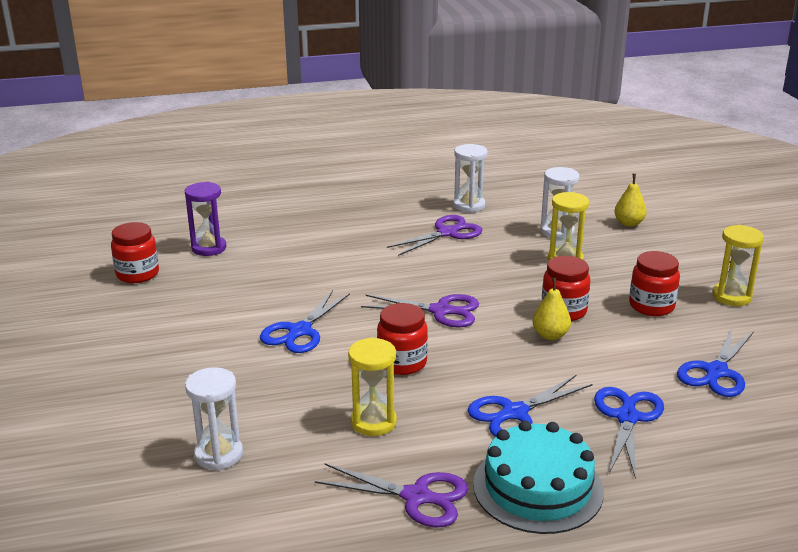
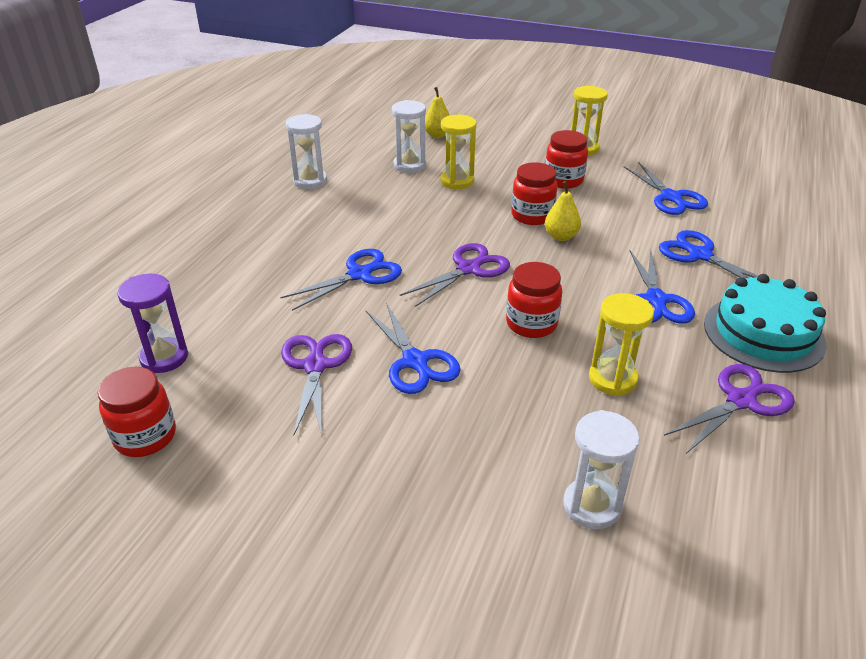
camera: 55 degrees left, 10 degrees up
(374, 272) = (359, 274): none -> blue scissors
(447, 233) = (342, 211): purple scissors -> purple scissors (315, 366)

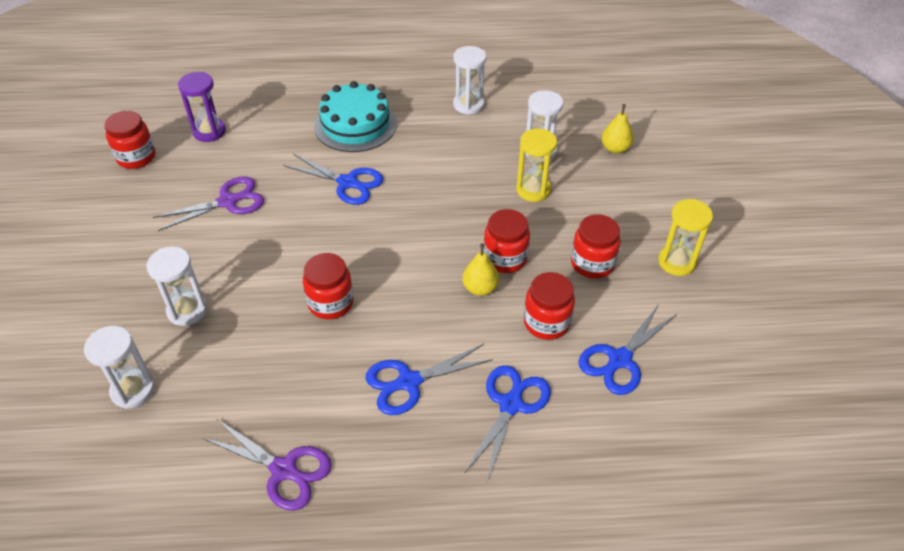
camera: 65 degrees right, 10 degrees up
(415, 361) = (253, 250): blue scissors -> none
(468, 269) = (390, 242): purple scissors -> none
(482, 434) = (187, 310): none -> white hourglass
(612, 379) = (279, 373): yellow hourglass -> none
(618, 216) = (546, 323): none -> red jar
(763, 333) = (395, 477): turquoise cake -> turquoise cake (355, 125)

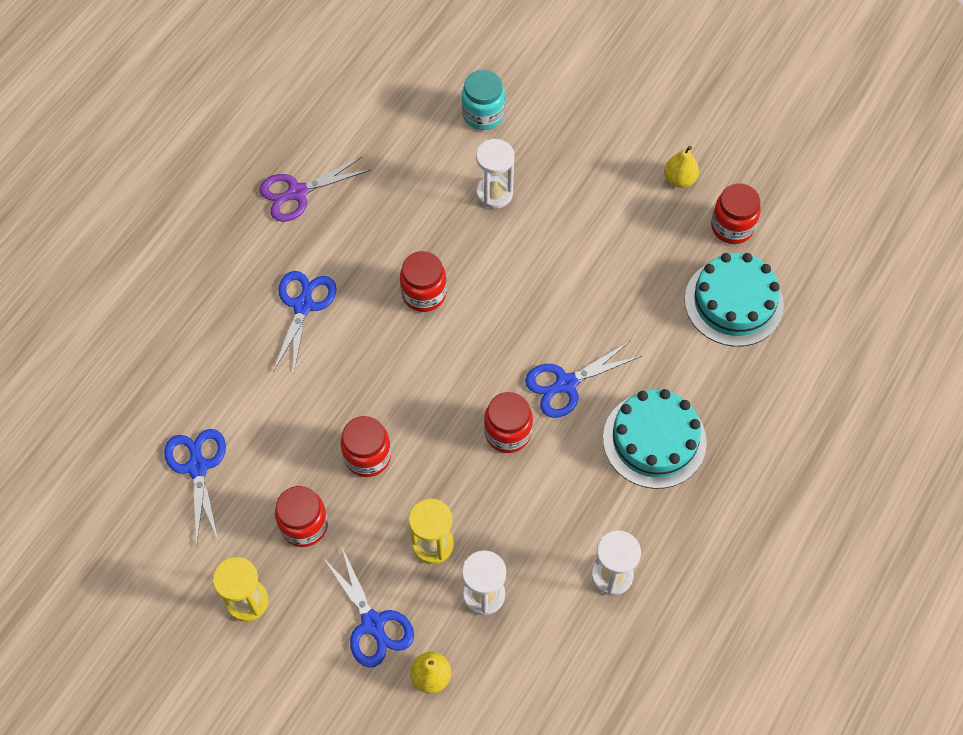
camera: 125 degrees right, 15 degrees up
(90, 368) = (483, 114): none -> turquoise jar
(133, 390) = (440, 133): white hourglass -> none
(209, 132) = (733, 302): purple hourglass -> turquoise cake
(228, 202) = (610, 274): purple scissors -> none
(480, 288) = (351, 413): yellow pear -> yellow pear (679, 179)
(511, 404) = (227, 360): blue scissors -> blue scissors (373, 624)
(546, 323) = (275, 439): red jar -> red jar (507, 433)

